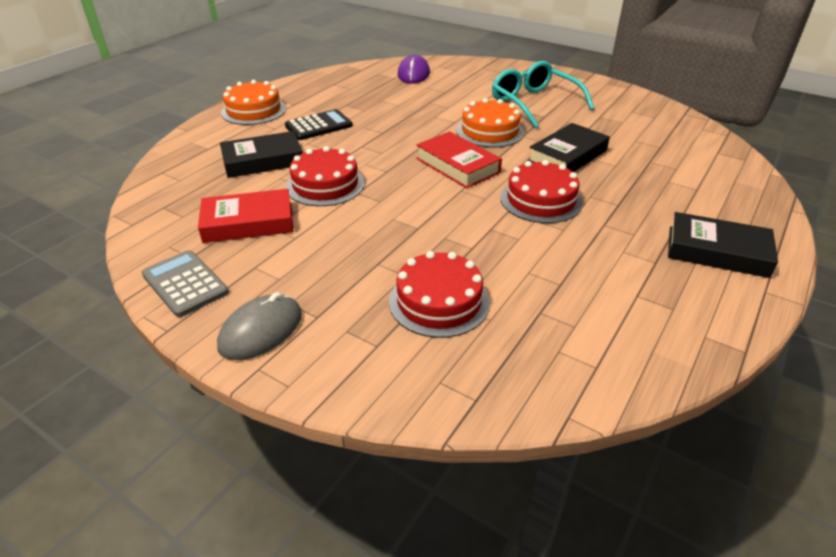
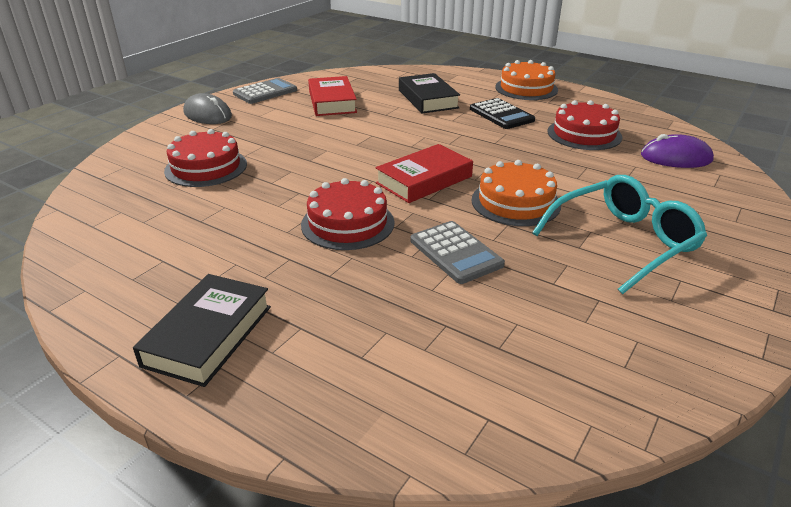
camera: 90 degrees right, 5 degrees down
(325, 185) = (386, 123): red cake -> red cake (584, 134)
(567, 156) = (456, 253): black book -> grey calculator

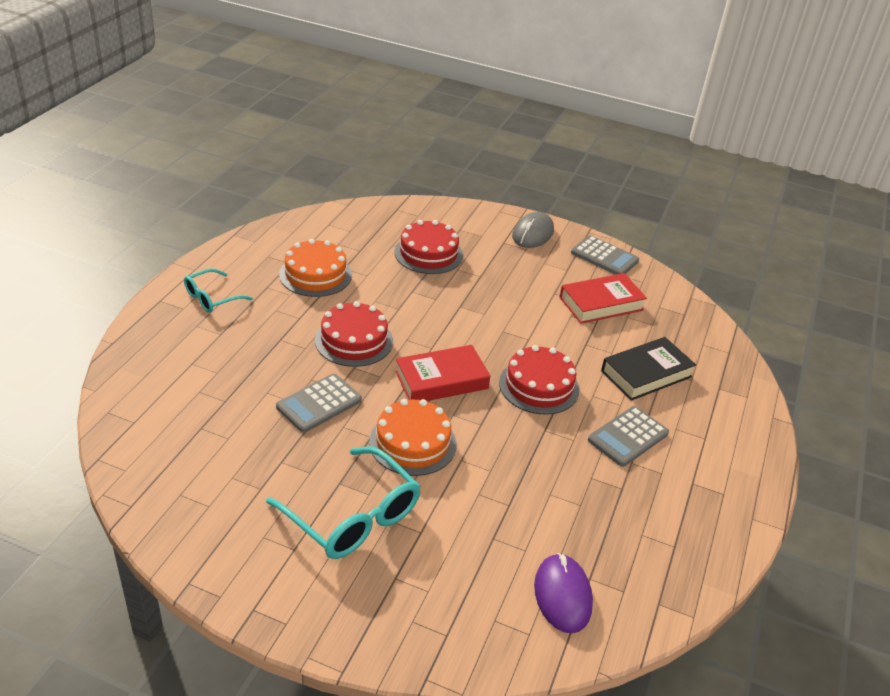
camera: 75 degrees right, 5 degrees up
(208, 335) = (212, 298): black book -> turquoise glasses
(424, 180) = (441, 380): red book -> red book turned 60 degrees counterclockwise
(501, 115) = (628, 437): black calculator -> grey calculator
(526, 88) = (732, 463): orange cake -> orange cake (315, 275)
(584, 134) = (600, 511): red cake -> red cake (539, 386)

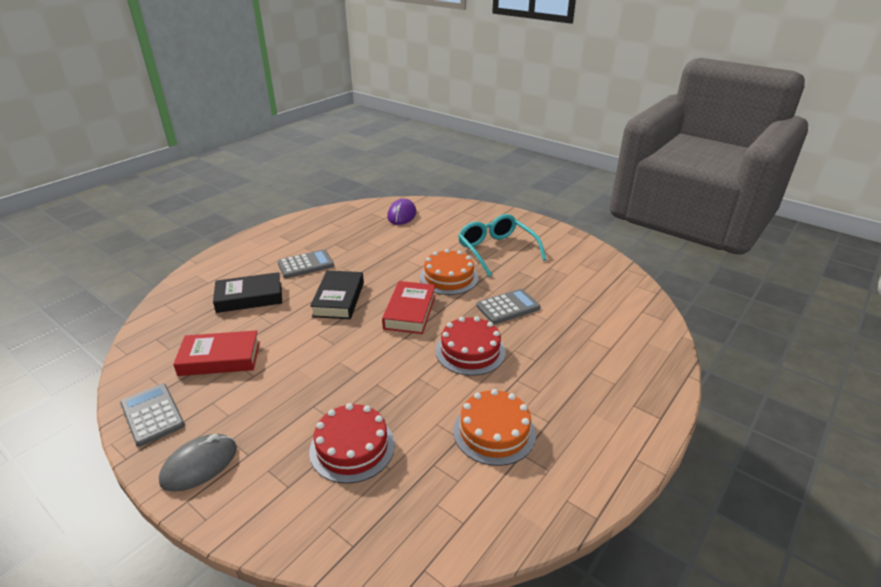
camera: 160 degrees left, 5 degrees down
(212, 298) = (606, 414): turquoise glasses -> none
(441, 380) = (410, 311): red book -> red book turned 75 degrees counterclockwise
(539, 386) = (339, 299): red cake -> black book

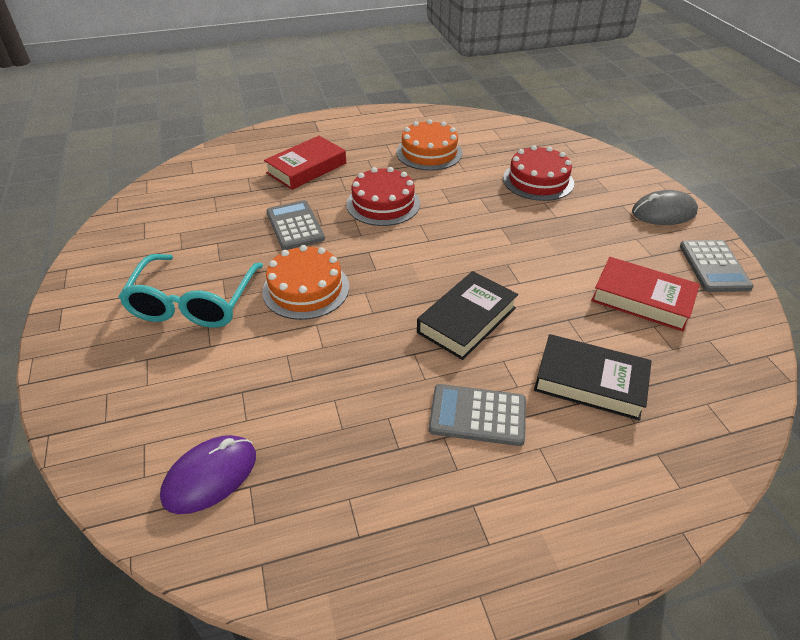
camera: 145 degrees left, 10 degrees up
(410, 311) = (397, 265): red book -> red book (306, 168)
(508, 307) = (295, 226): grey calculator -> grey calculator turned 60 degrees clockwise

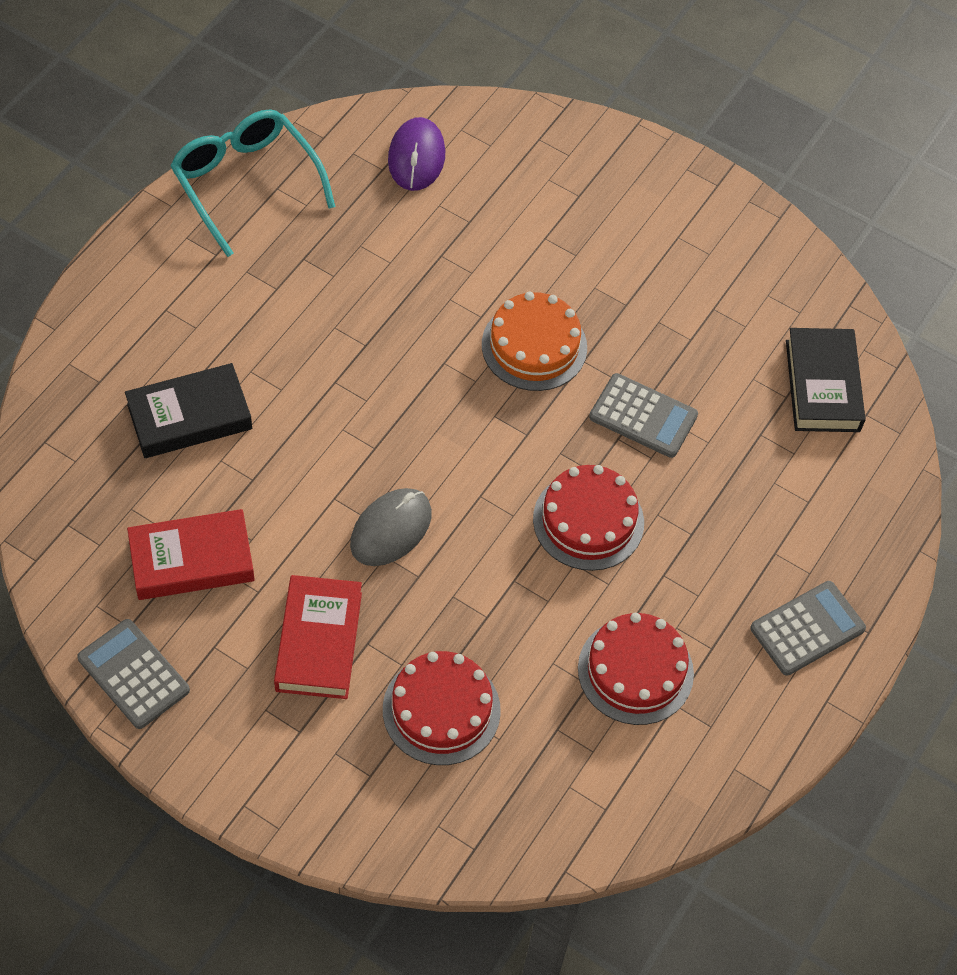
camera: 135 degrees right, 15 degrees up
(193, 302) = (615, 264): turquoise glasses -> turquoise glasses (246, 183)
(306, 168) = (749, 520): red book -> red book (319, 642)
(429, 152) = (635, 671): orange cake -> red cake
(466, 320) = (349, 413): black book -> black book (822, 385)
(477, 415) = (264, 323): grey calculator -> grey calculator (807, 628)
(663, 212) = (238, 751): grey mouse -> grey mouse (391, 529)

